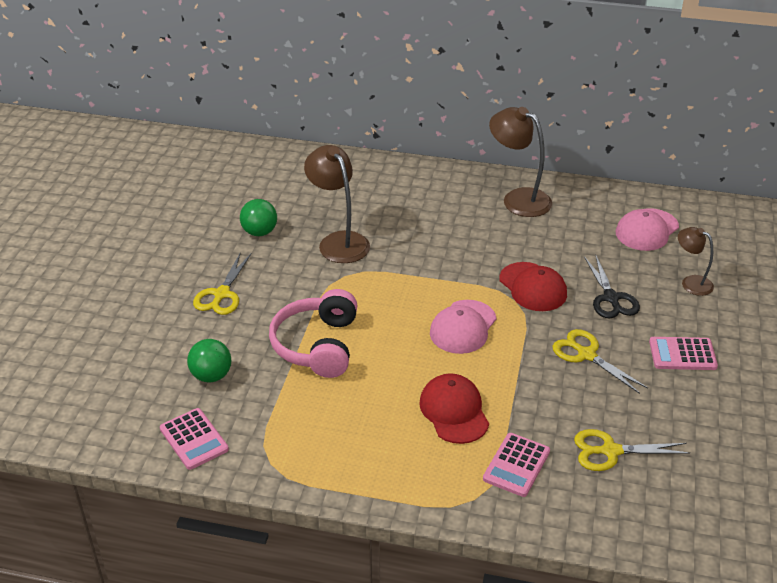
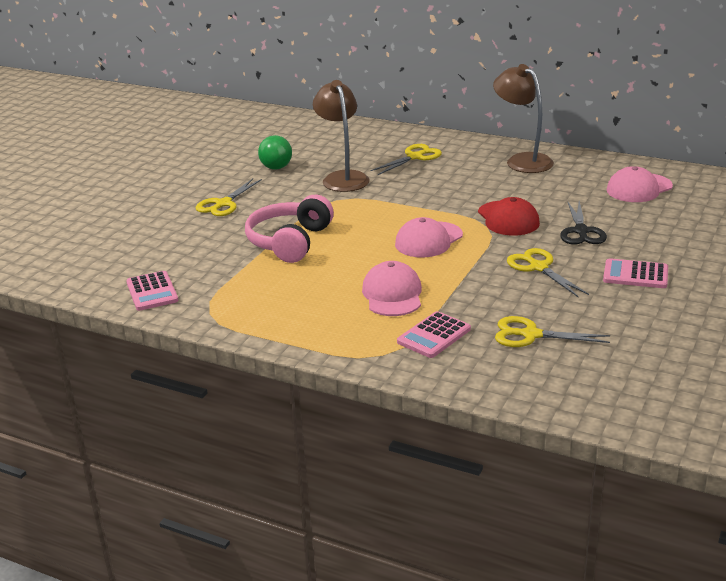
camera: 15 degrees right, 10 degrees down
(211, 376) = (188, 253): green ball -> none
(404, 203) = (415, 157): none -> yellow scissors
(454, 411) = (392, 294): red cap -> pink cap
(691, 282) = (667, 226): brown lamp -> none

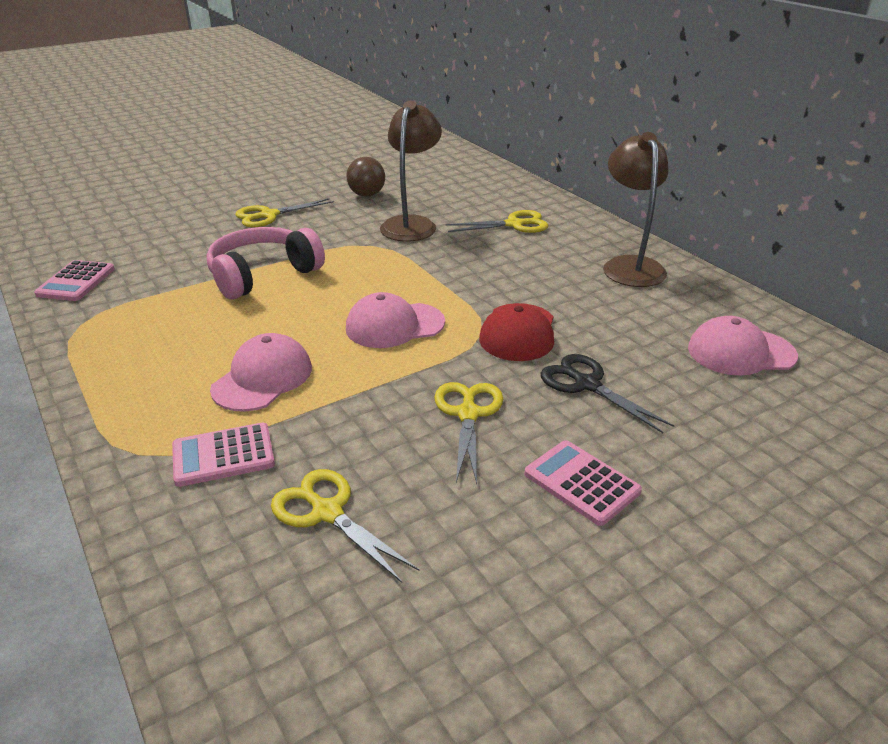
camera: 30 degrees right, 5 degrees up
(276, 168) = (367, 195): green ball -> brown ball
(581, 231) = (587, 384): black scissors -> black scissors turned 105 degrees clockwise

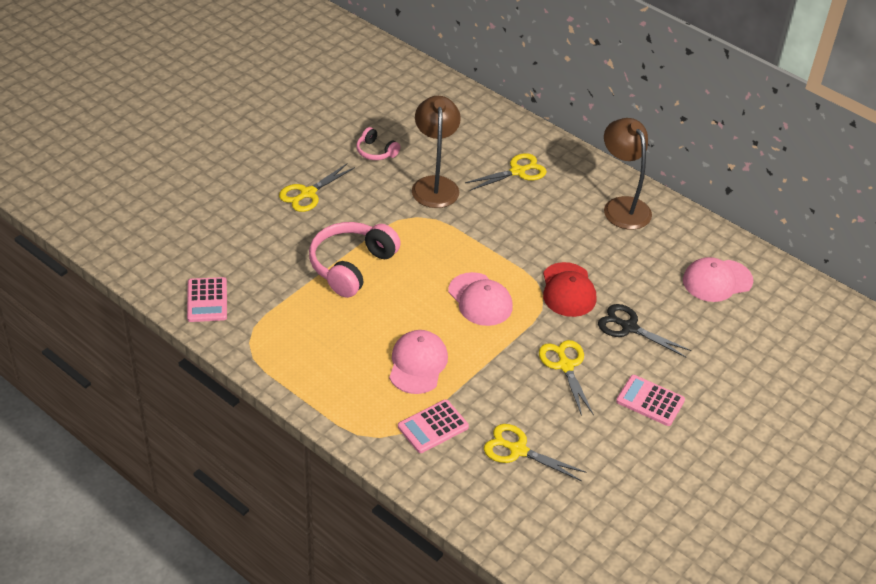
camera: 20 degrees left, 10 degrees up
(367, 195) = (376, 152): brown ball -> pink headphones
(394, 325) = (480, 299): pink cap -> pink cap turned 90 degrees counterclockwise

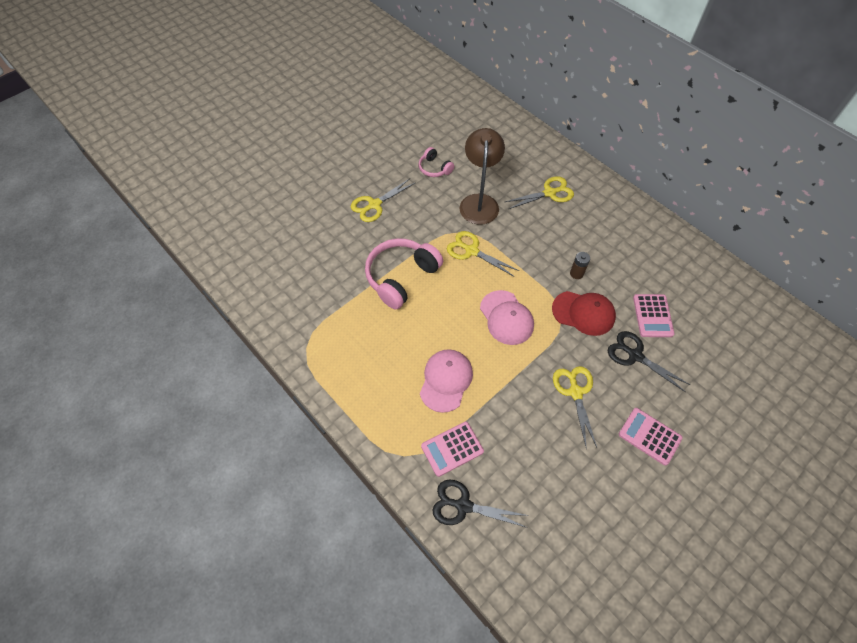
camera: 10 degrees right, 15 degrees up
(207, 300) = (278, 303): pink calculator -> pink calculator (652, 316)
(452, 477) = (463, 505): none -> black scissors
(518, 450) = (525, 481): yellow scissors -> yellow scissors (471, 251)
(556, 252) = (576, 273): none -> brown battery
(568, 290) = (583, 313): red cap -> red cap turned 75 degrees counterclockwise
(622, 206) = (636, 231): brown lamp -> none
(717, 281) = (716, 312): pink cap -> none

